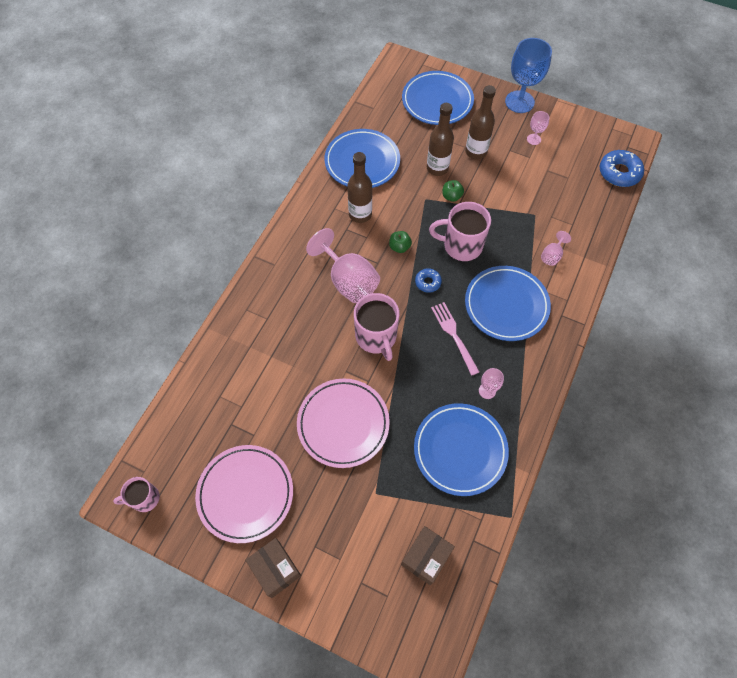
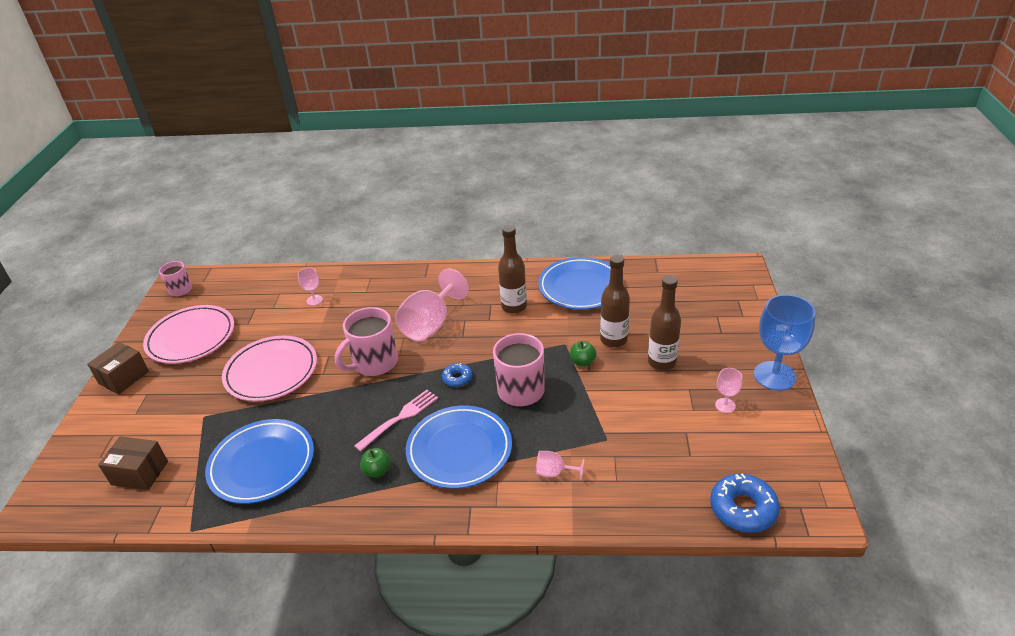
camera: 70 degrees right, 25 degrees down
(399, 247) = (490, 345): green apple -> green apple (377, 471)
(437, 101) = (709, 311): blue plate -> none
(487, 390) = (340, 465): pink goblet -> pink goblet (314, 300)

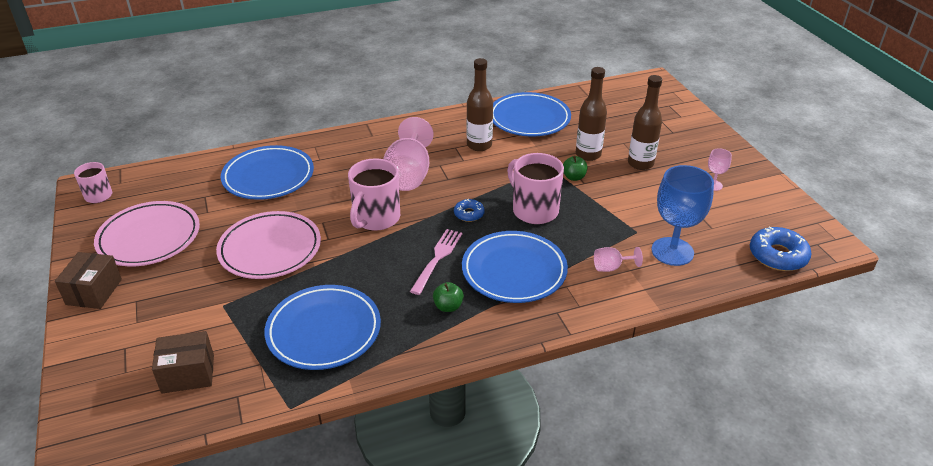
camera: 25 degrees left, 0 degrees up
(314, 300) = (268, 177): pink goblet -> blue plate
(774, 376) = (735, 156): blue goblet -> blue goblet (672, 251)

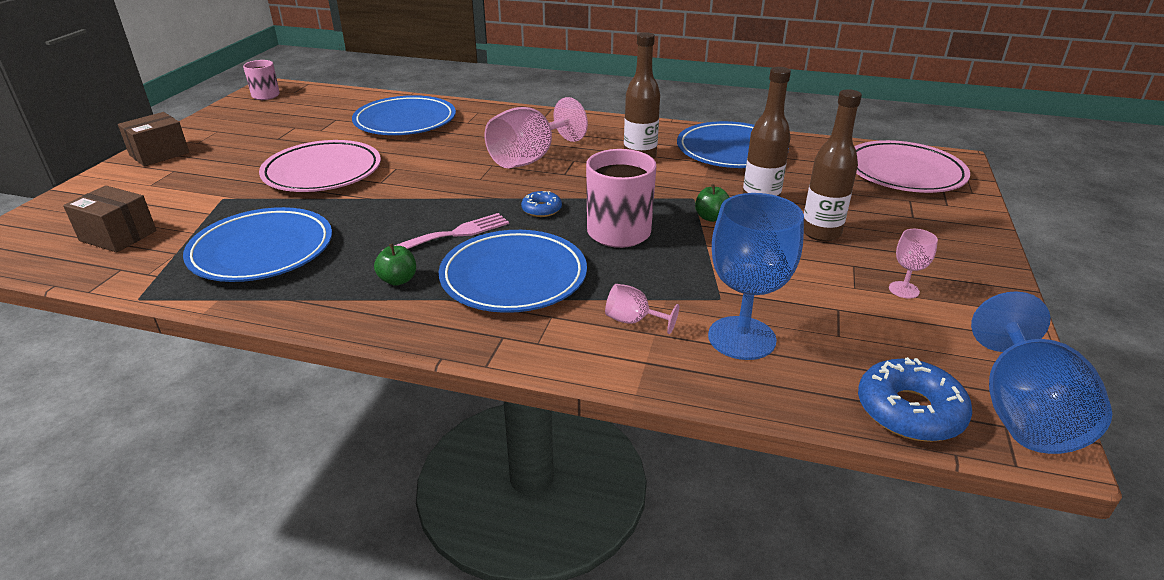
camera: 35 degrees right, 5 degrees down
(149, 238) = (252, 133): pink plate -> pink plate (904, 173)
(376, 218) = (446, 181): pink mug -> none
(817, 233) = (1023, 412): none -> blue goblet

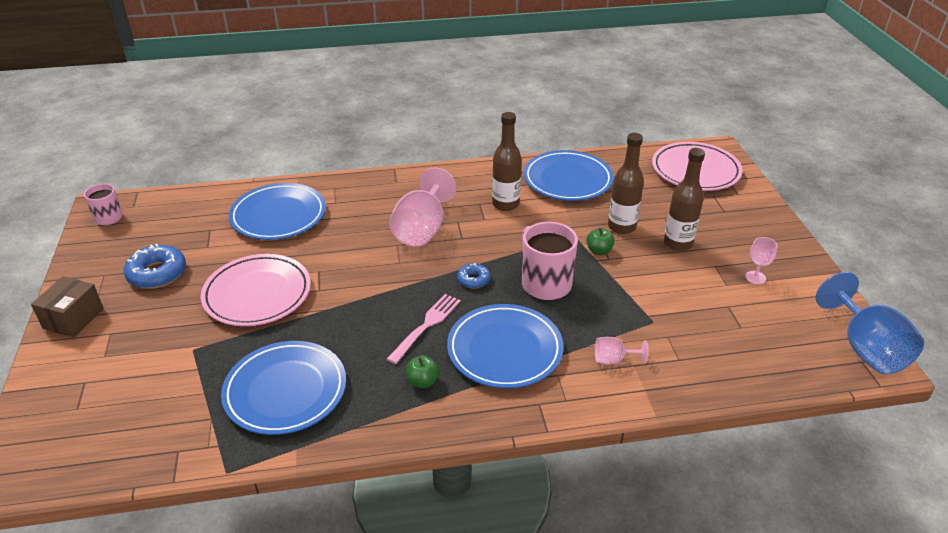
camera: 25 degrees left, 5 degrees up
(118, 236) = (137, 419): brown box -> none
(741, 338) = (688, 350): blue goblet -> none
(909, 411) = (811, 370): blue donut -> blue donut (157, 273)

